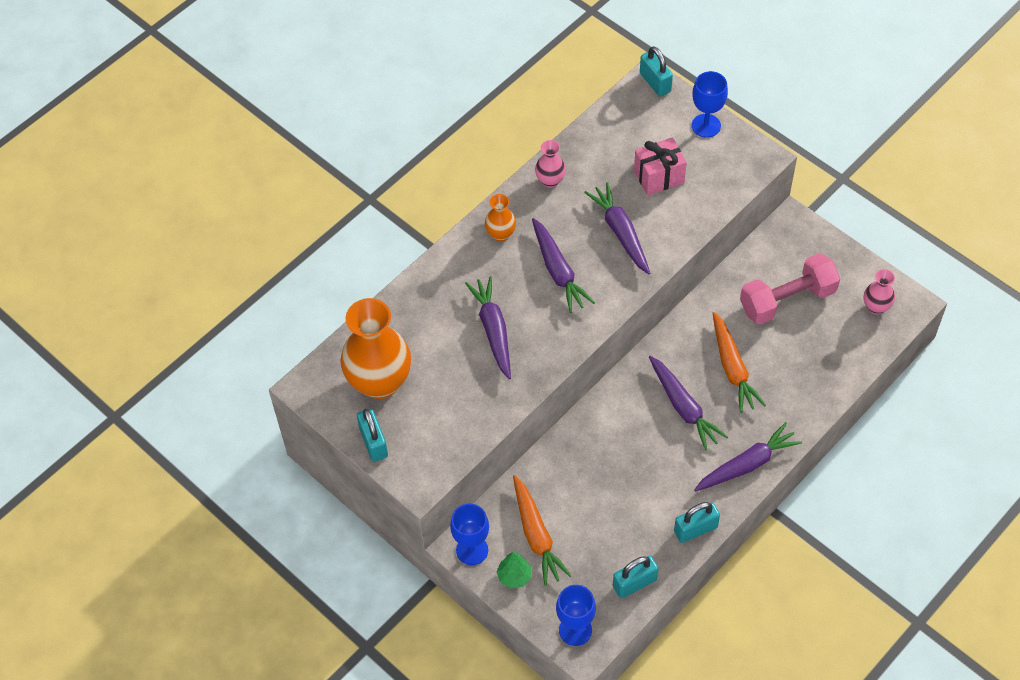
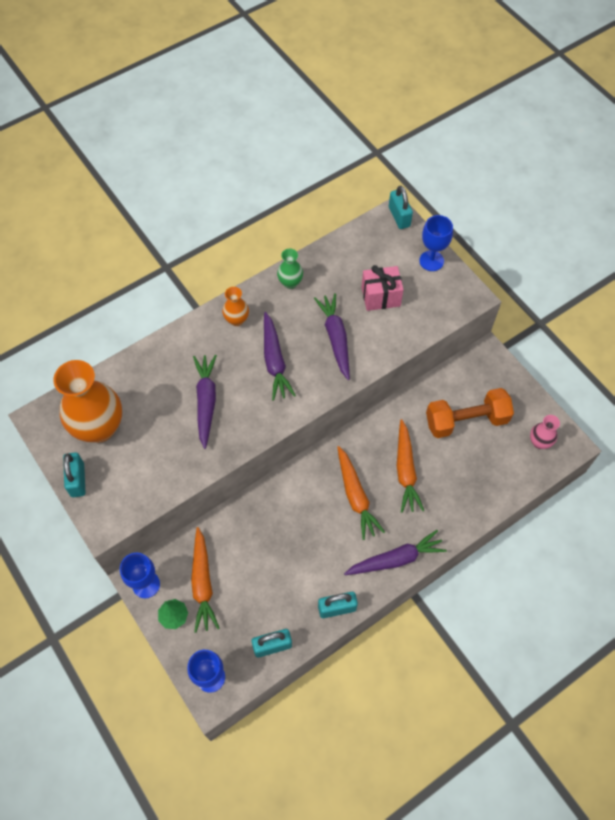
camera: 10 degrees right, 5 degrees up
(550, 181) = (290, 282): pink vase -> green vase
(683, 407) = (355, 496): purple carrot -> orange carrot
(787, 300) = (466, 420): pink dumbbell -> orange dumbbell

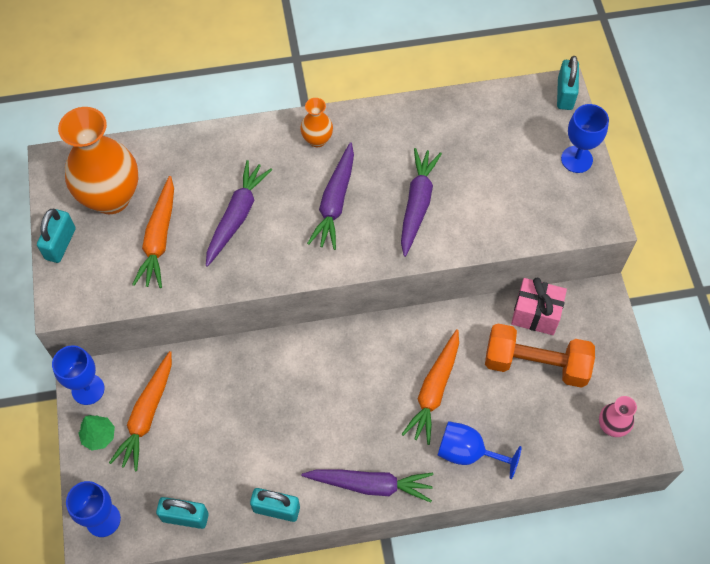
camera: 25 degrees right, 0 degrees up
(290, 282) = (398, 121): green vase -> none
(355, 496) = (362, 394): orange carrot -> orange carrot (159, 238)
(380, 297) = (494, 177): pink gift -> pink gift (535, 314)
(451, 505) = (467, 452): none -> blue goblet

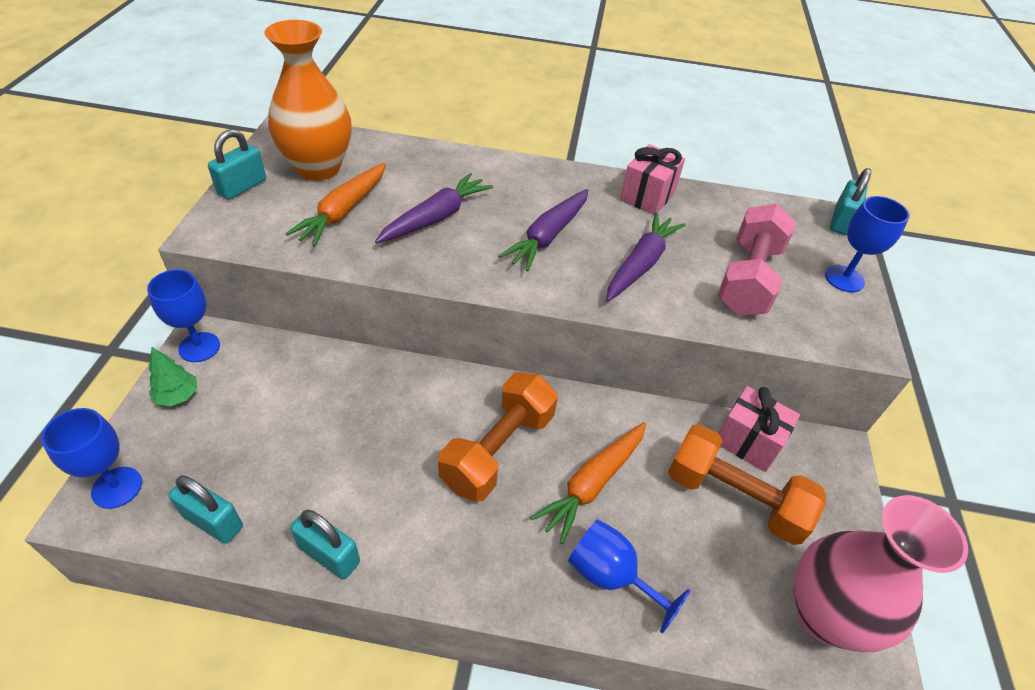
camera: 15 degrees right, 15 degrees down
(147, 415) = (243, 393): orange carrot -> none
(317, 140) = (553, 184): orange vase -> none
(357, 389) = (498, 450): none -> orange dumbbell
(370, 485) = (465, 570): purple carrot -> none
(400, 124) = (647, 196): none -> pink gift
(503, 187) = (748, 278): none -> pink dumbbell
(611, 426) = (825, 615): pink vase -> pink vase, size x2.11

